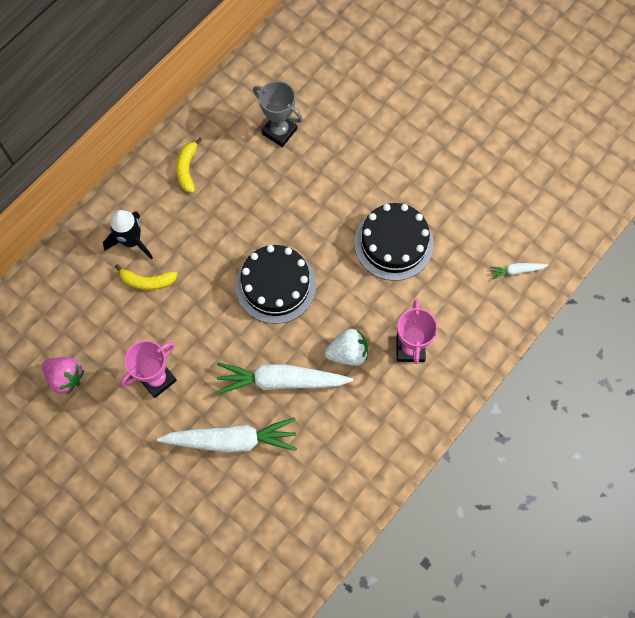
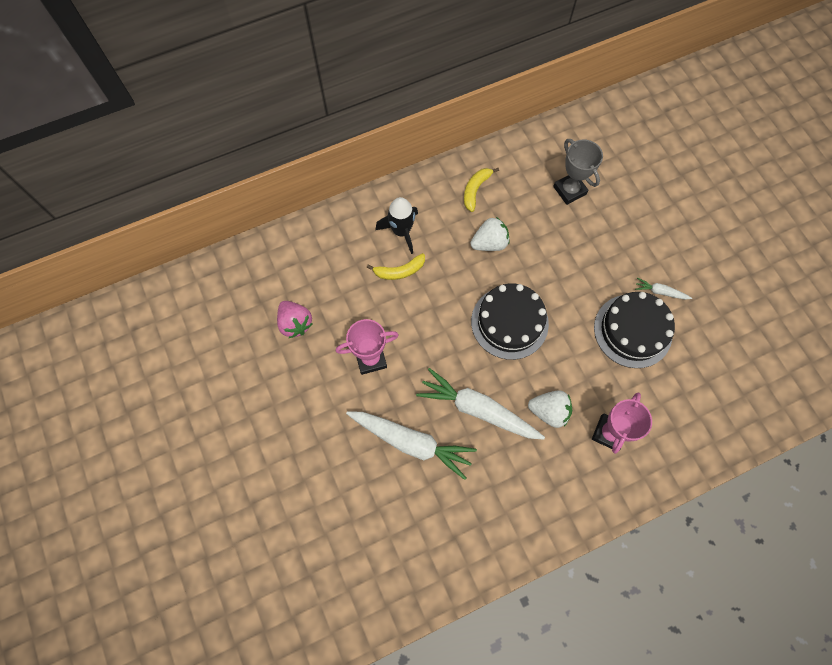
camera: 25 degrees right, 0 degrees up
(147, 281) = (399, 271): yellow banana -> yellow banana turned 45 degrees counterclockwise
(224, 216) = (489, 243): none -> white strawberry
(516, 271) = (740, 405): white carrot -> white carrot (660, 292)

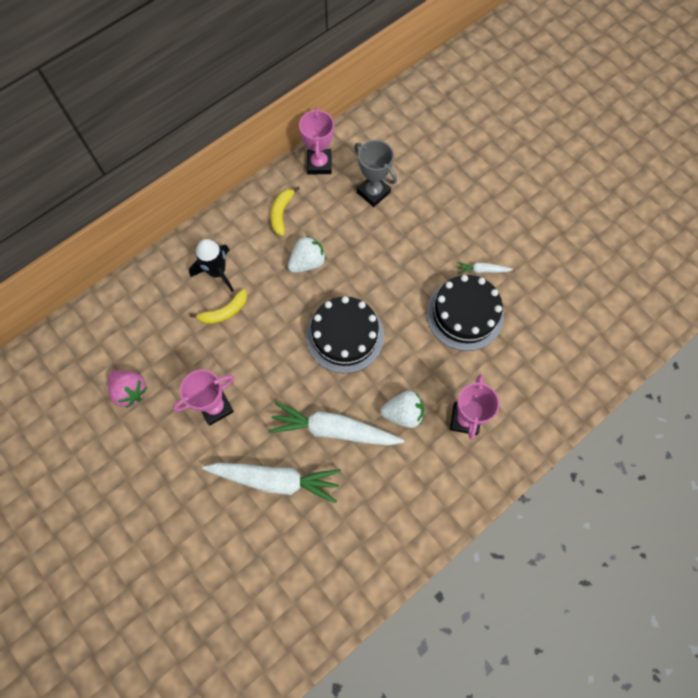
camera: 15 degrees left, 0 degrees up
(523, 151) = (319, 164): none -> pink trophy

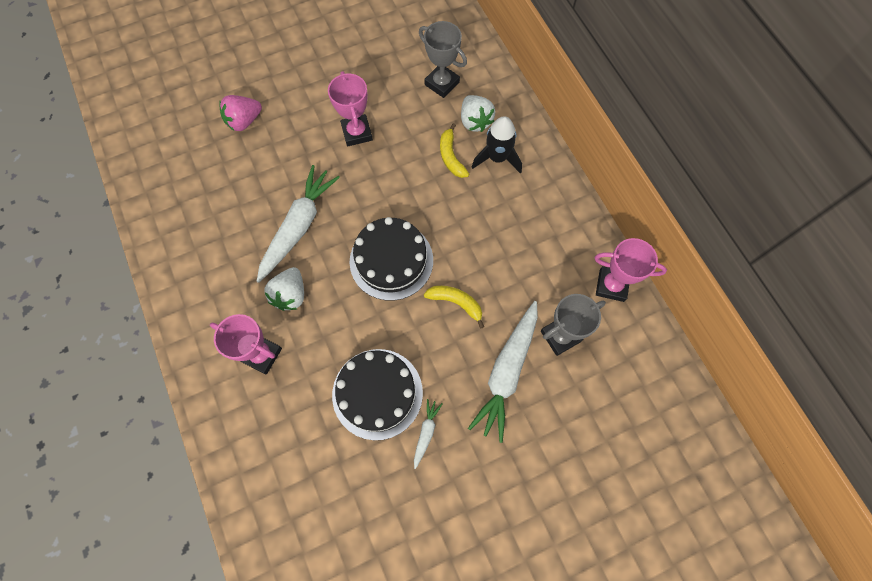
camera: 105 degrees right, 0 degrees up
(130, 391) = (395, 70): pink strawberry -> pink strawberry (244, 121)
(139, 341) = (442, 83): none -> grey trophy
(275, 480) = (271, 168): white carrot -> white carrot (507, 372)
(281, 213) = (553, 231): yellow banana -> yellow banana (456, 303)
(307, 262) = (486, 244): white strawberry -> white strawberry (475, 121)

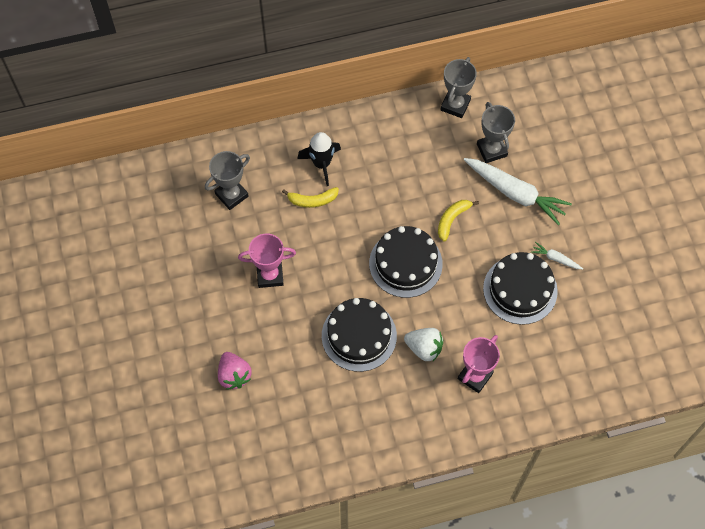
camera: 80 degrees left, 5 degrees down
(298, 226) = (359, 336): white carrot -> black cake
(475, 121) = (279, 175): white strawberry -> none
(611, 285) = (455, 105): pink trophy -> grey trophy

